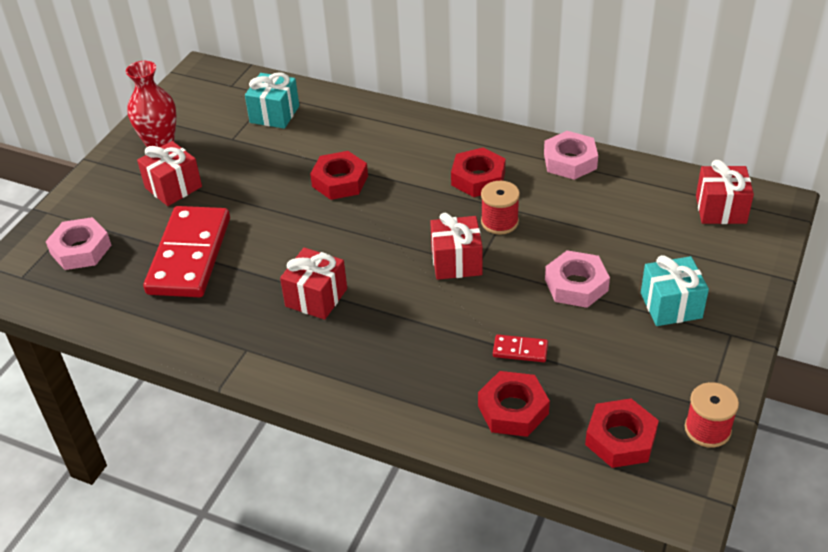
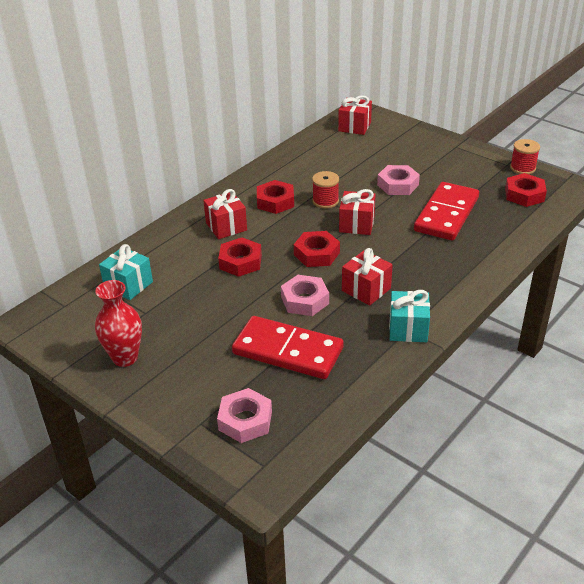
camera: 75 degrees left, 5 degrees down
(173, 187) = (191, 354): red gift -> red gift (226, 226)
(513, 409) = (494, 225): red nut -> red nut (316, 254)
(520, 350) = (446, 214): red domino -> red domino, size x2.46
(570, 161) = (279, 164): pink nut -> pink nut (304, 300)
(671, 305) = (427, 158): turquoise gift -> turquoise gift (408, 328)

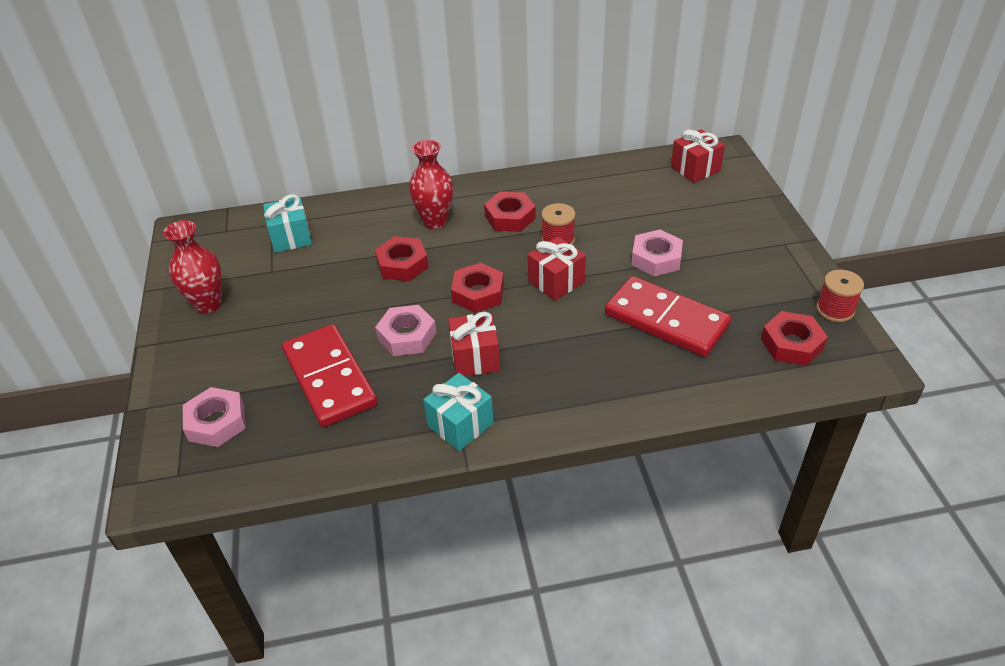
camera: 40 degrees right, 5 degrees up
(226, 226) = (435, 221): red gift -> red vase
(446, 214) = (666, 320): red domino -> red domino turned 60 degrees clockwise

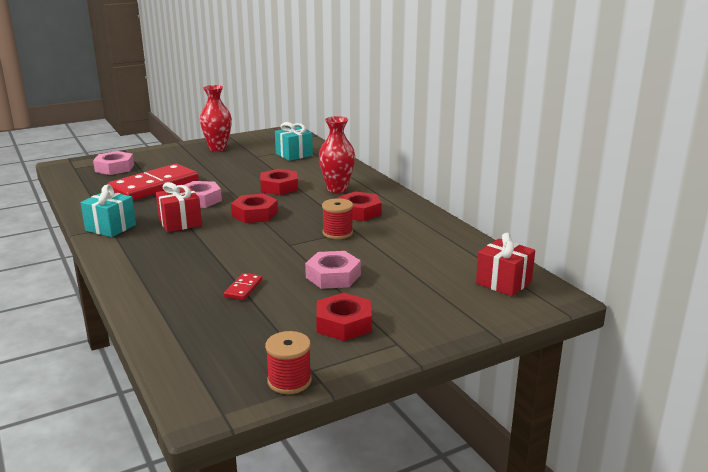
camera: 70 degrees right, 20 degrees down
(556, 281) = (280, 239): red gift -> none
(666, 320) = (243, 288): red domino -> red domino, size x0.41
(792, 344) = (224, 355): red nut -> red nut (344, 324)

